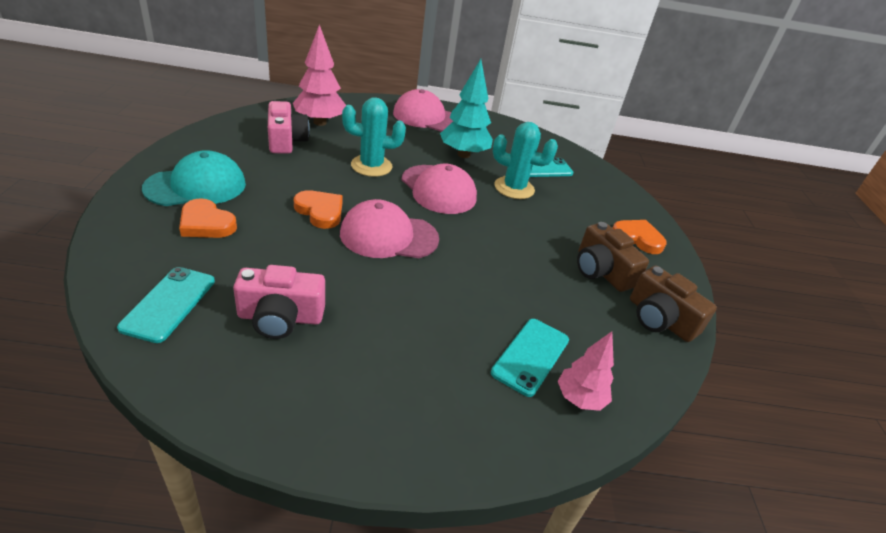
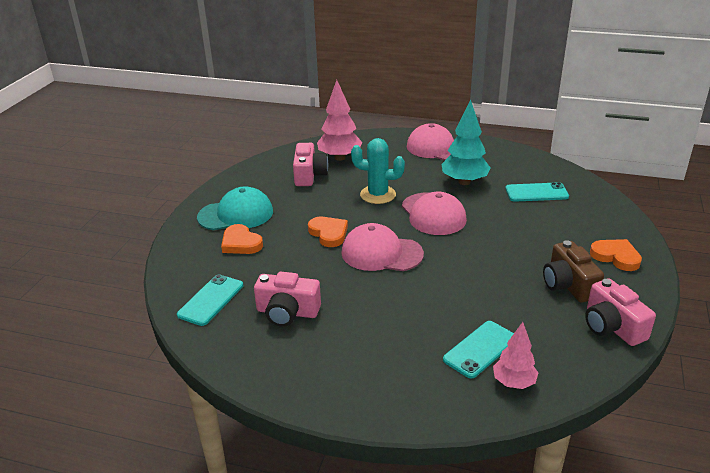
camera: 20 degrees right, 5 degrees down
(514, 188) = (505, 211): turquoise cactus -> none
(660, 319) = (612, 326): brown camera -> pink camera

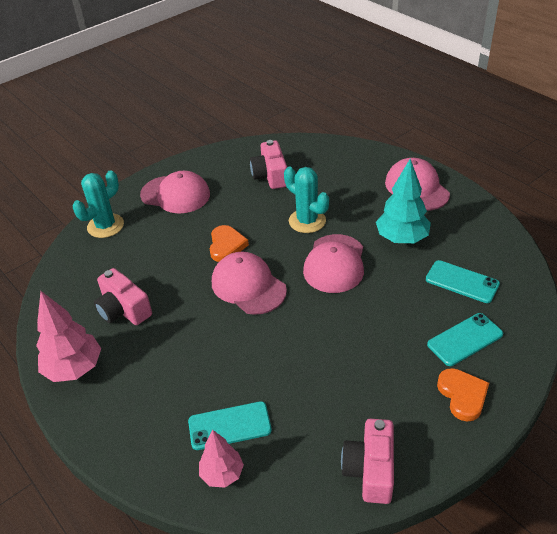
camera: 35 degrees right, 10 degrees up
(191, 259) = (105, 226): none -> turquoise cactus
(211, 300) = (84, 271): turquoise phone -> turquoise phone (465, 339)
(236, 214) = (175, 194): turquoise cap -> pink cap
(241, 243) = (153, 225): orange heart -> none
(309, 175) = (270, 175): pink camera -> pink camera turned 135 degrees clockwise
(339, 158) = (314, 165): pink tree -> pink tree (74, 369)
(568, 285) = (378, 402): brown camera -> none

